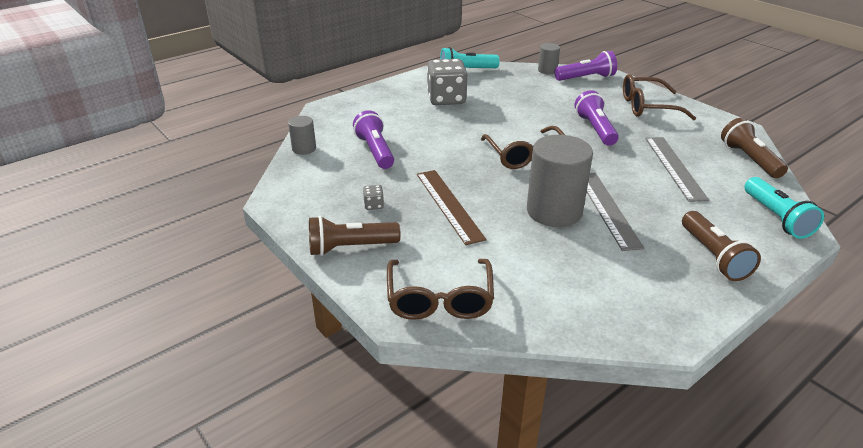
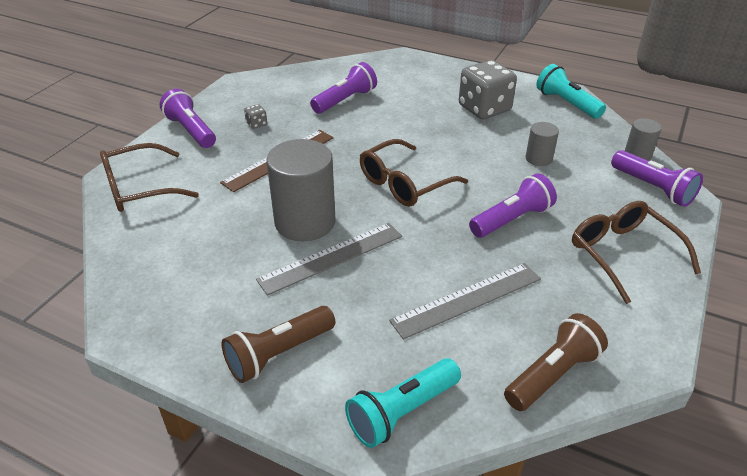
camera: 65 degrees right, 5 degrees up
(304, 149) = (323, 69): grey cylinder -> grey cylinder (538, 158)
(350, 248) = (191, 131): brown flashlight -> purple flashlight

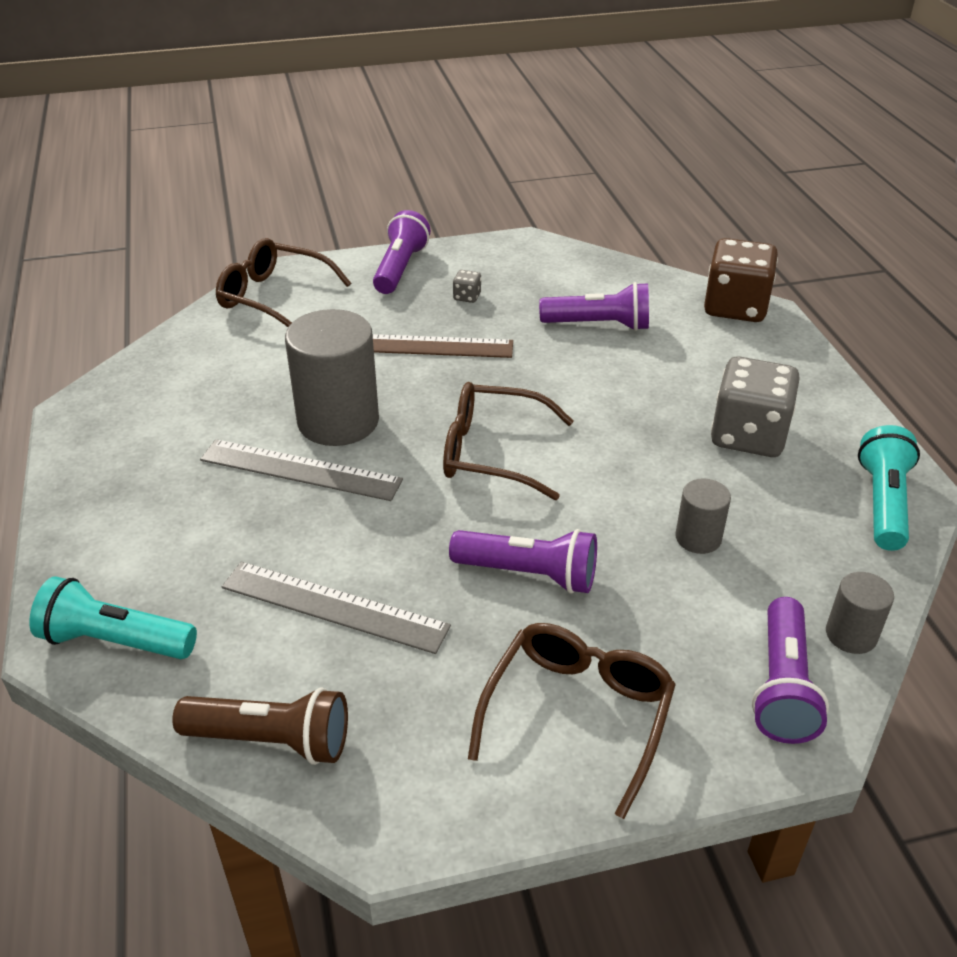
camera: 50 degrees right, 0 degrees up
(279, 354) = (126, 513): brown flashlight -> none
(387, 61) = (735, 307): none -> brown dice

